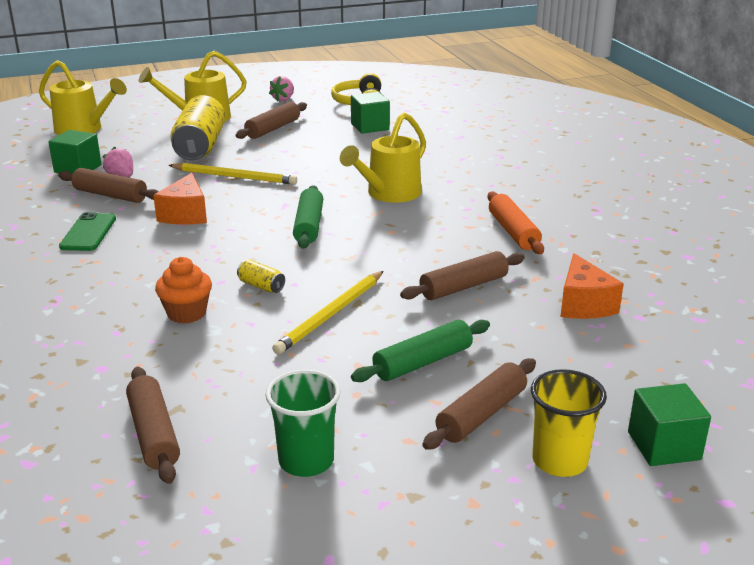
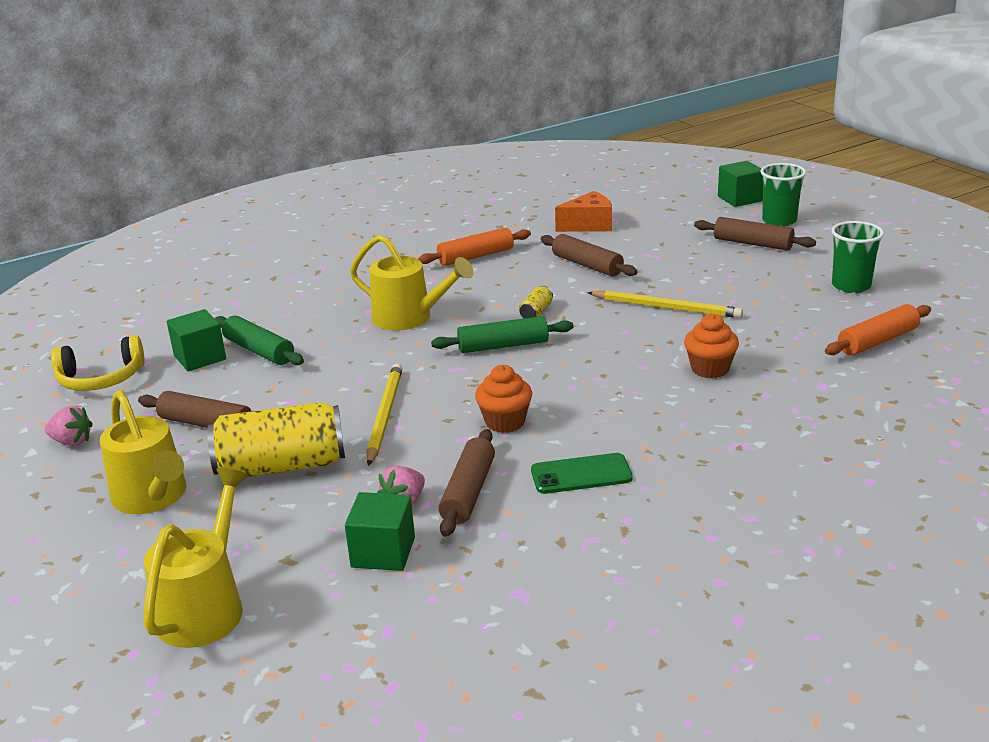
camera: 100 degrees left, 0 degrees up
(154, 434) = (877, 341): brown rolling pin -> orange rolling pin
(185, 214) = (505, 422): orange cheese -> orange cupcake
(261, 286) = (639, 345): yellow can -> yellow can (536, 312)
(423, 362) = (708, 266): green rolling pin -> green rolling pin (259, 351)
(559, 461) = (779, 221): yellow cup -> green cup

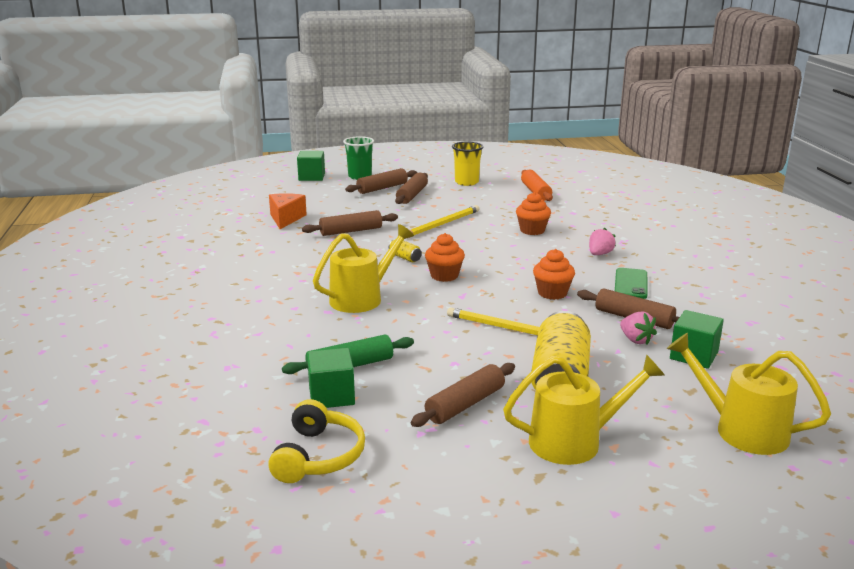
camera: 70 degrees left, 5 degrees down
(72, 442) = (441, 481): pink strawberry -> pink strawberry (599, 254)
(476, 256) = (283, 259): orange rolling pin -> none
(503, 346) = (444, 276): green rolling pin -> orange cupcake
(750, 266) = (412, 195): none -> brown rolling pin
(851, 286) = (466, 182): green cup -> yellow cup

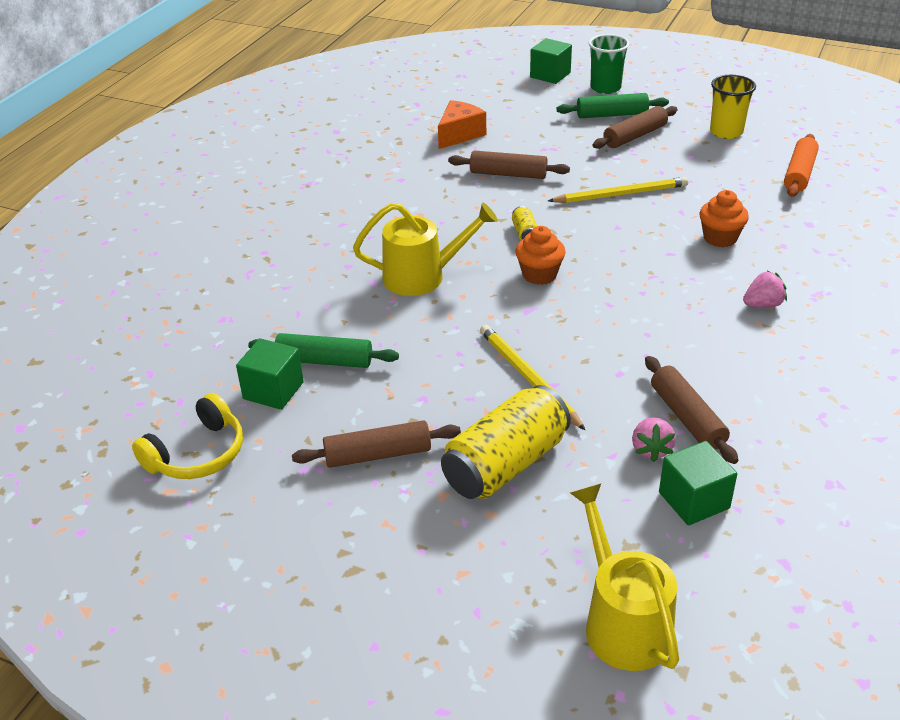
camera: 35 degrees right, 15 degrees up
(382, 188) = (612, 115): brown rolling pin -> green rolling pin
(552, 293) = (633, 344): orange cupcake -> none
(575, 441) = (431, 548): yellow watering can -> none
(630, 284) = (746, 365): green phone -> none

